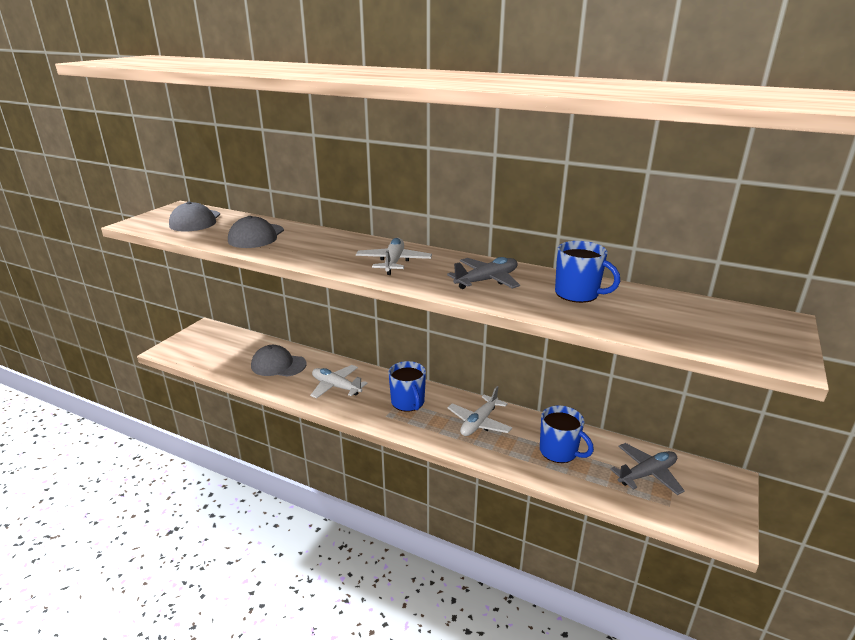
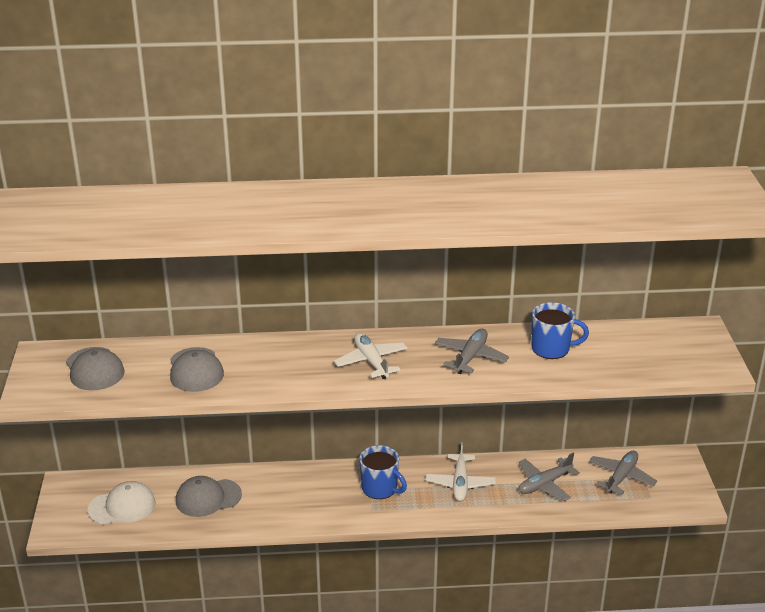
camera: 30 degrees left, 5 degrees up
(220, 351) = (122, 506): none -> white cap
(336, 387) = (295, 498): white plane -> none
(559, 451) = (544, 484): blue mug -> grey plane

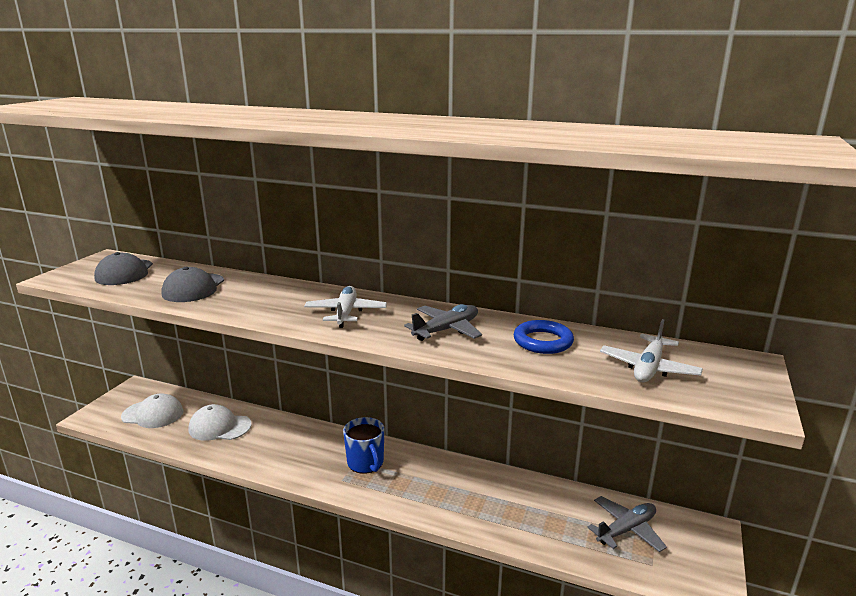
camera: 25 degrees right, 10 degrees down
(208, 498) = (219, 427): grey cap -> white cap
(460, 483) = (444, 482): white plane -> white plane (648, 368)
(544, 484) = (532, 510): grey plane -> none
(551, 348) = (543, 341): blue mug -> blue ring

